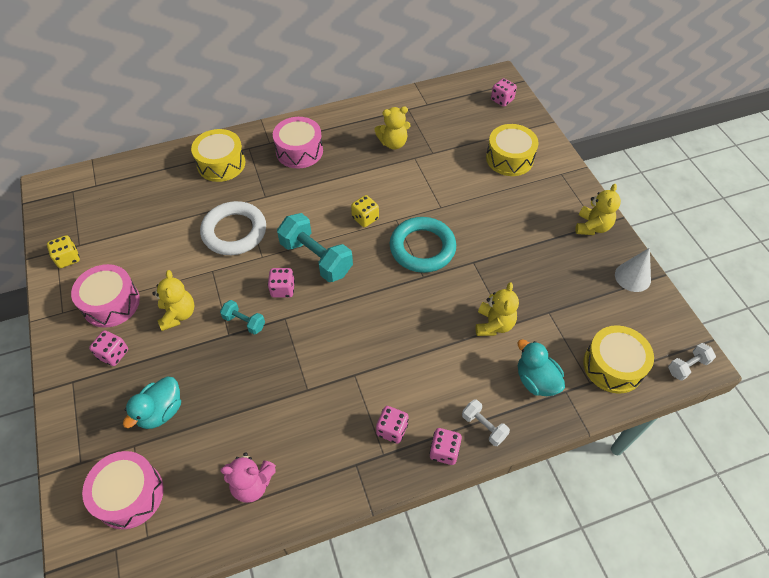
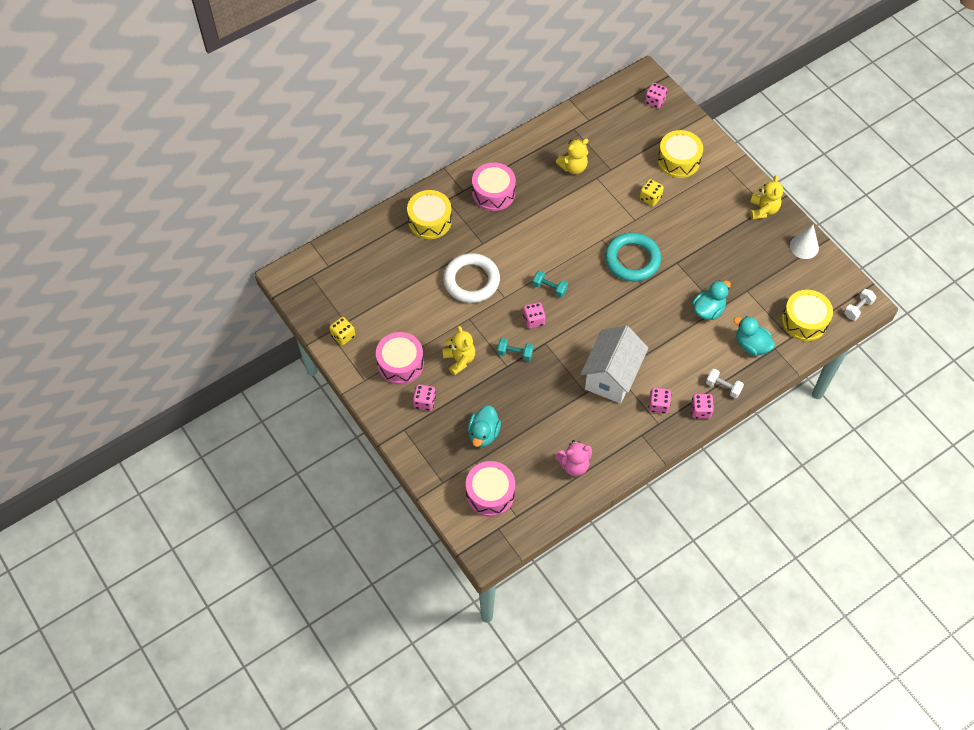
camera: 15 degrees left, 5 degrees up
(316, 258) = (549, 288): turquoise dumbbell -> turquoise dumbbell, size x0.52
(347, 378) = (611, 377): none -> white house
(365, 218) = (576, 244): yellow dice -> yellow dice (650, 198)
(494, 324) = (708, 310): yellow teddy bear -> turquoise duck

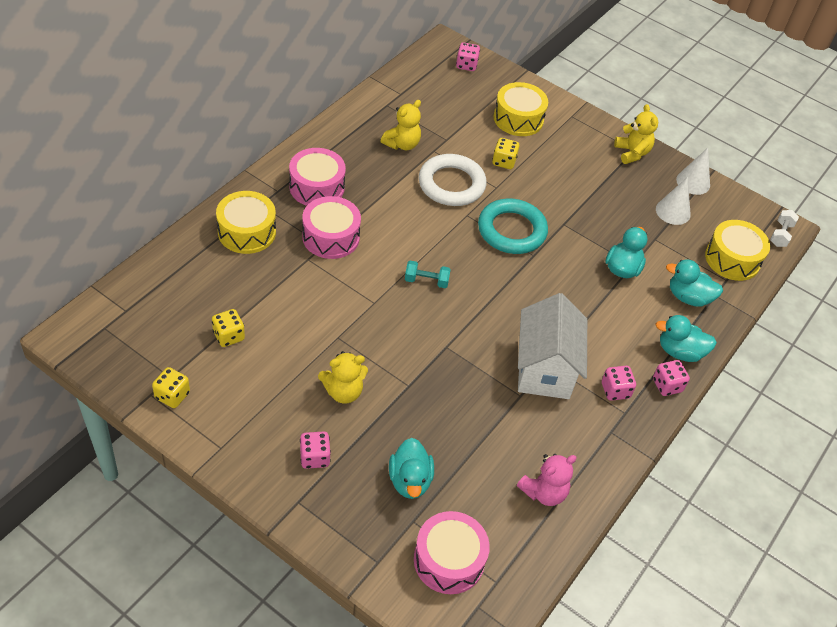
camera: 25 degrees left, 10 degrees down
(393, 300) = (229, 336): none -> yellow dice
(400, 363) = (264, 414): pink drum -> pink drum (331, 237)
(459, 360) = (343, 391): yellow teddy bear -> yellow teddy bear turned 120 degrees clockwise
(471, 281) = (325, 291): white ring -> white ring (451, 184)
(515, 353) = (413, 367): turquoise dumbbell -> none
(533, 320) = (421, 322): pink dice -> none
(723, 387) = (680, 352): white dumbbell -> turquoise duck
(773, 269) = (673, 211): none -> white cone

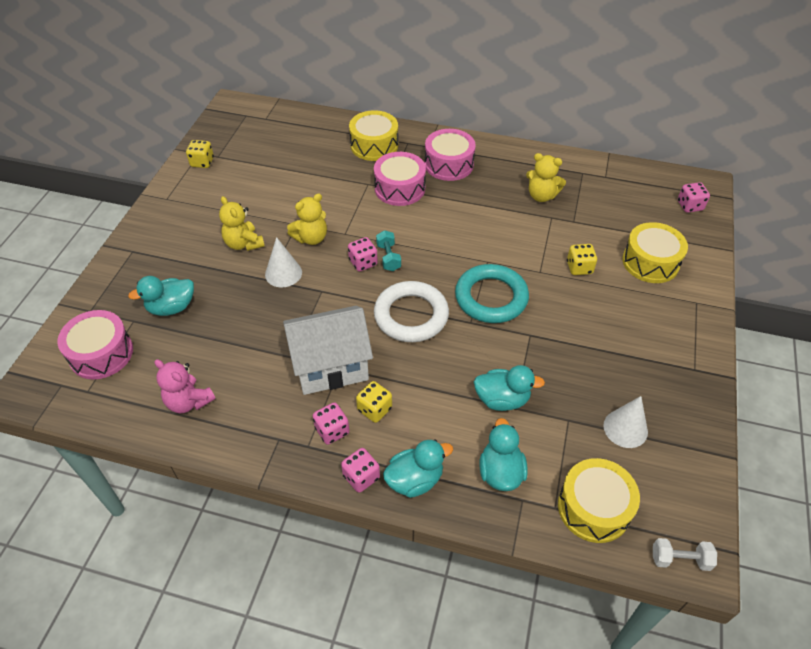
camera: 75 degrees right, 0 degrees up
(229, 336) = (268, 170): yellow dice -> yellow dice (374, 409)
(314, 457) = (175, 247): pink dice -> pink dice (363, 262)
(451, 184) = (518, 240): white ring -> white ring (411, 315)
(632, 153) = (687, 368): yellow teddy bear -> yellow teddy bear (311, 238)
(680, 352) = (415, 480): turquoise duck -> turquoise duck turned 75 degrees clockwise
(693, 182) = (692, 439): white cone -> white cone (283, 273)

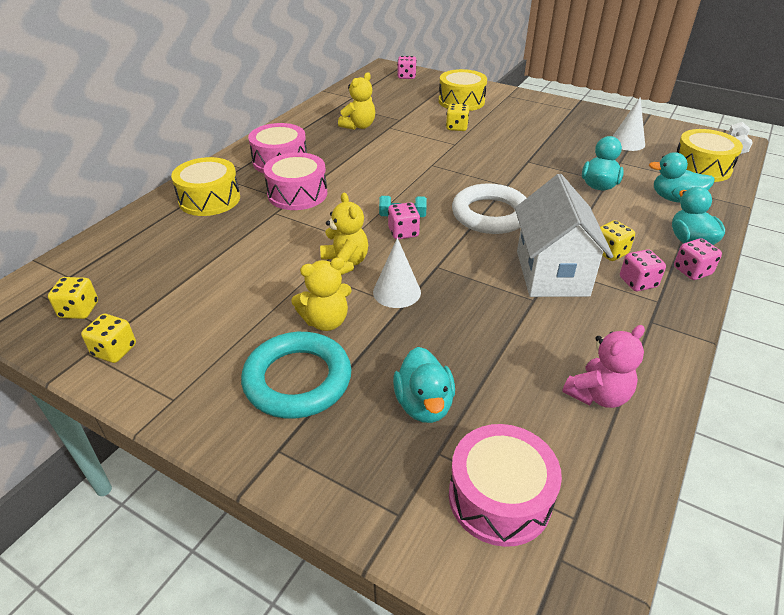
camera: 75 degrees left, 10 degrees down
(235, 135) = (79, 310): none -> yellow dice
(491, 297) = (479, 170): turquoise ring -> turquoise ring (297, 380)

